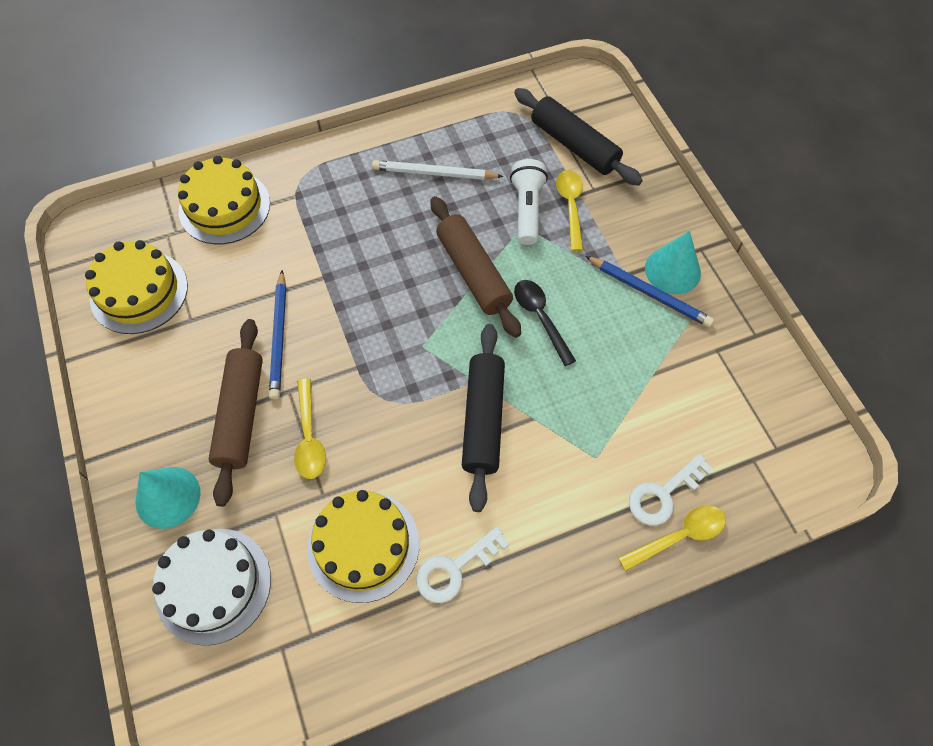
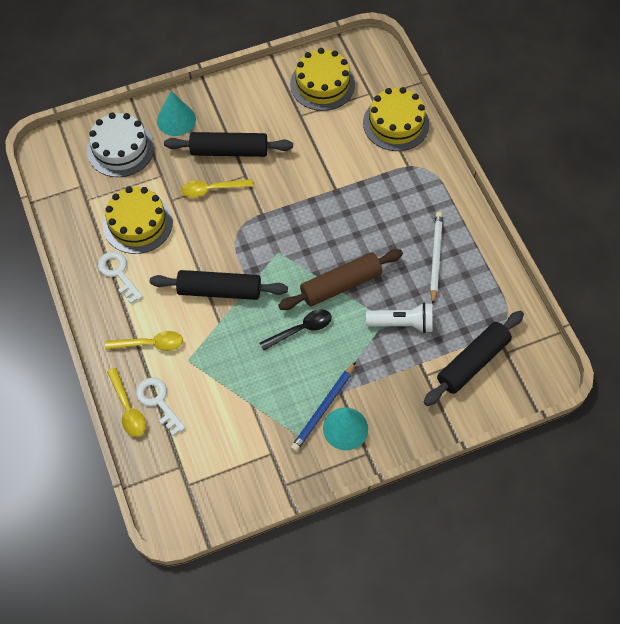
camera: 90 degrees right, 0 degrees up
(241, 415) = (229, 151): brown rolling pin -> black rolling pin
(279, 337) = (286, 166): blue pencil -> none
(570, 206) = (406, 356): yellow spoon -> yellow spoon (150, 344)

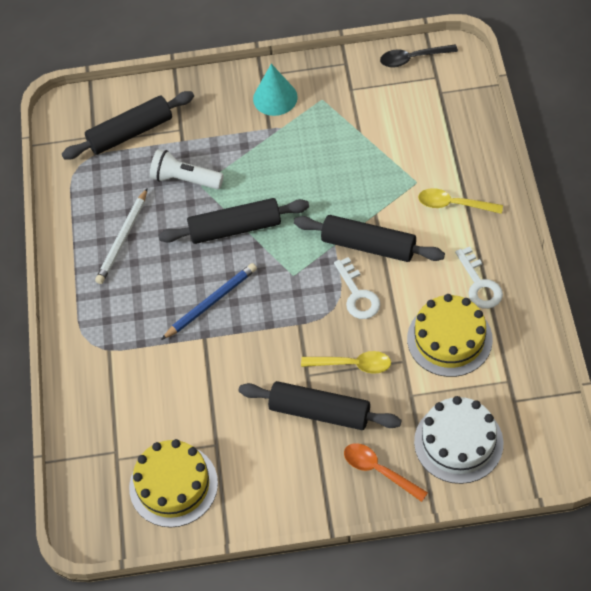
camera: 160 degrees left, 5 degrees down
(128, 408) = (485, 148): yellow spoon -> none
(158, 402) = (453, 149): white key -> white key (357, 294)
(176, 120) = (379, 471): turquoise cone -> orange spoon
(301, 329) = (291, 191): black spoon -> black spoon (413, 58)
(323, 408) = (290, 117): blue pencil -> blue pencil (211, 302)
(340, 285) = (235, 228): brown rolling pin -> black rolling pin
(396, 123) = (101, 408): yellow cake -> none

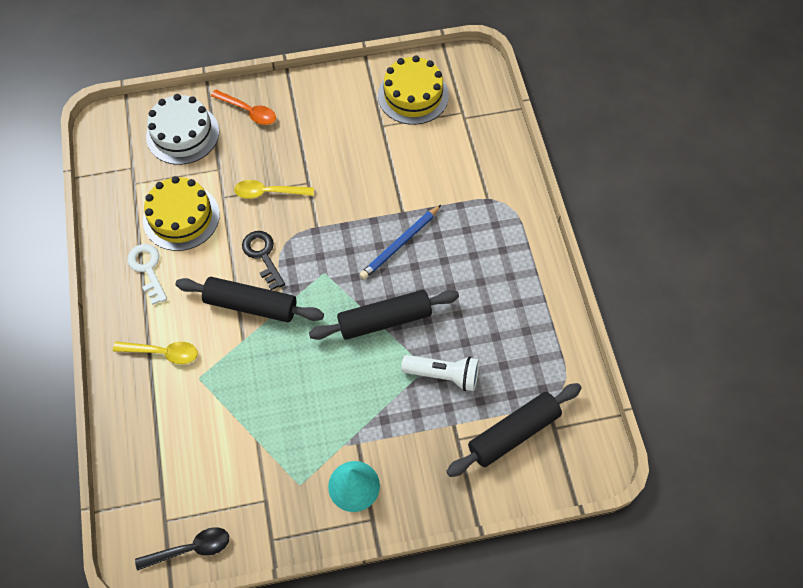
camera: 170 degrees right, 5 degrees up
(123, 238) = (496, 306): white pencil -> none
(319, 412) = (297, 153): black rolling pin -> none
(357, 294) = (263, 255): white key -> black key

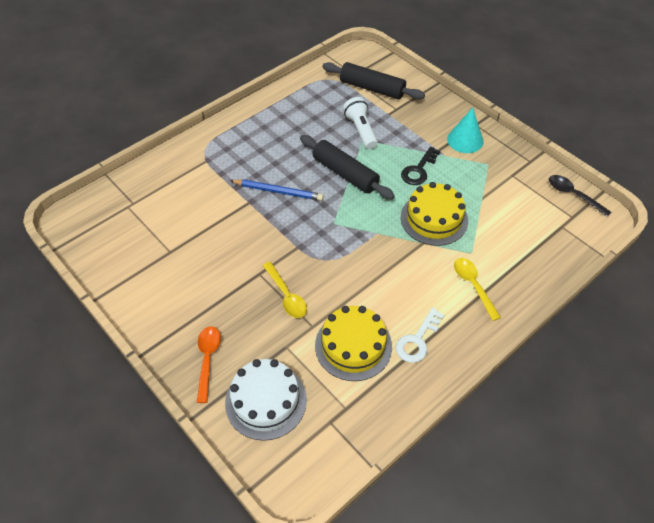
camera: 120 degrees left, 10 degrees down
(251, 305) = (393, 252): black rolling pin -> none
(263, 255) = (347, 268): black key -> black key (419, 170)
(413, 95) = (125, 245): yellow cake -> yellow cake (434, 219)

